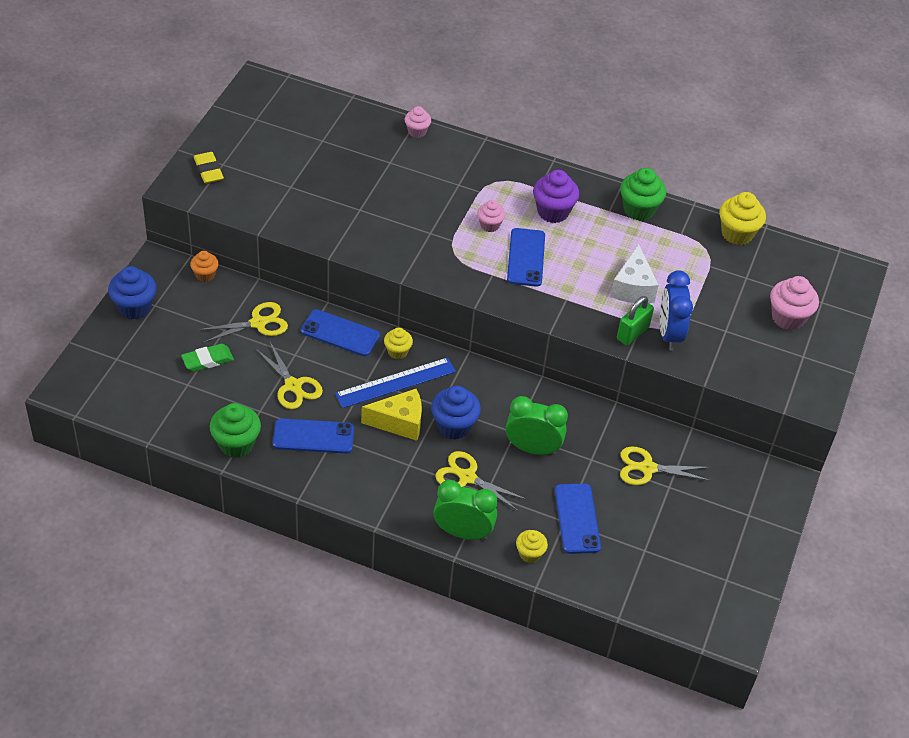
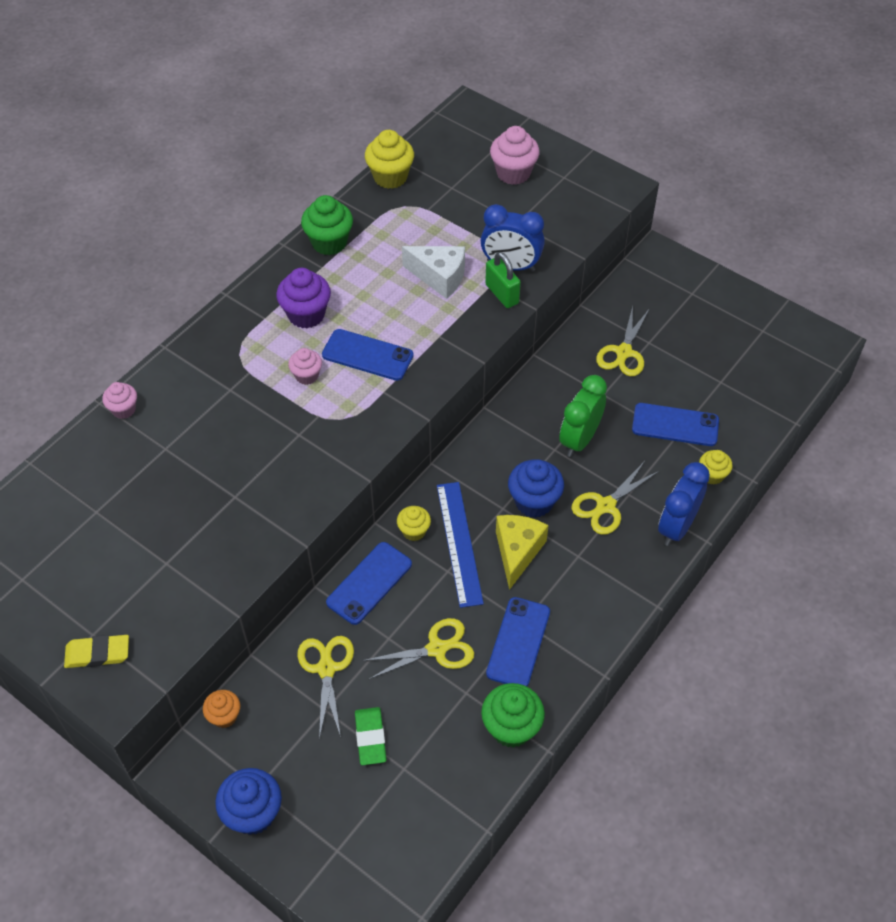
camera: 70 degrees left, 5 degrees up
(463, 532) = (677, 527): green clock -> blue clock

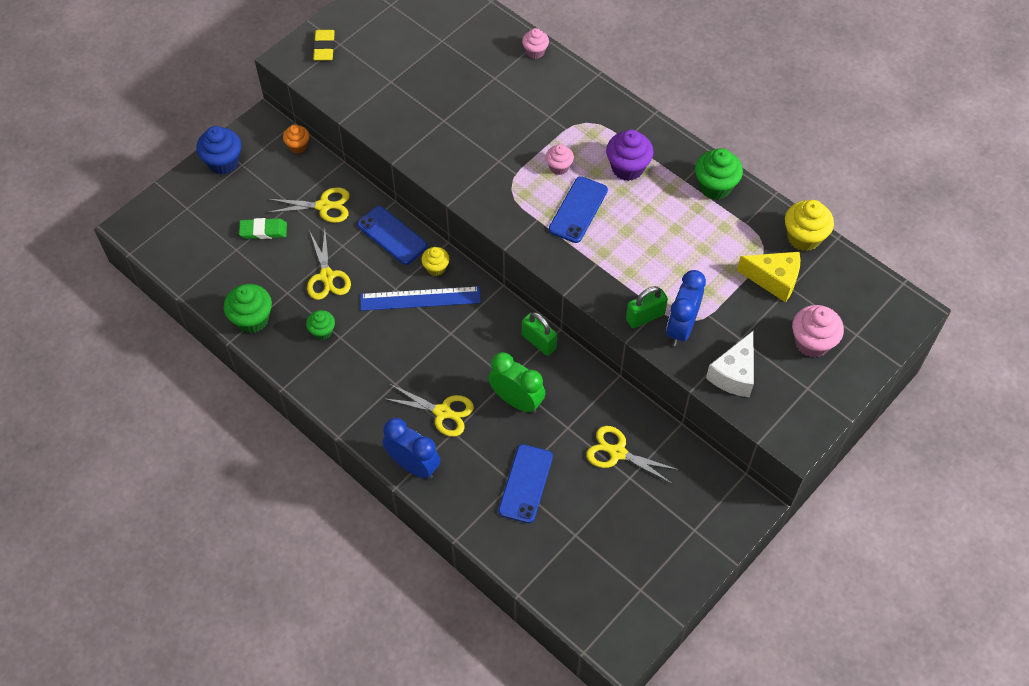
camera: 95 degrees right, 5 degrees up
(439, 277) = (668, 269): white cheese -> white cheese (734, 374)
(503, 424) = (539, 342): none -> green padlock
(517, 552) = (405, 339): yellow cheese -> yellow cheese (774, 280)
(518, 642) = (322, 331): blue phone -> green cupcake
(534, 502) = (454, 357): blue cupcake -> none
(606, 506) = (442, 412): yellow scissors -> yellow scissors turned 150 degrees clockwise
(712, 475) = (465, 505): yellow cupcake -> none

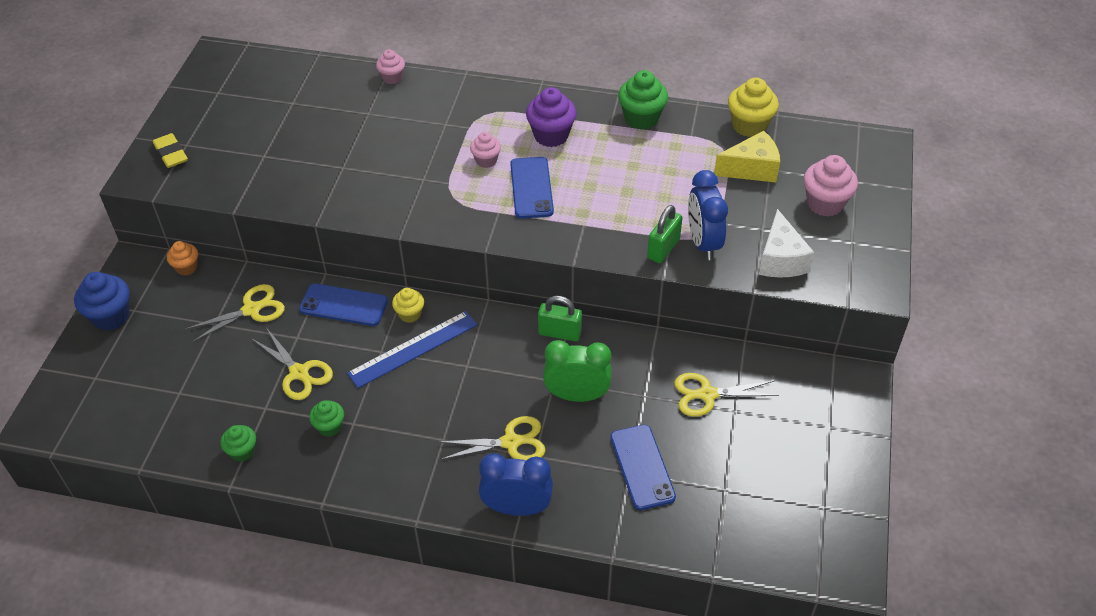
camera: 30 degrees left, 10 degrees down
(252, 319) = (242, 451): green cupcake -> green cupcake, size x0.60
(263, 231) = (199, 361): green eraser -> none

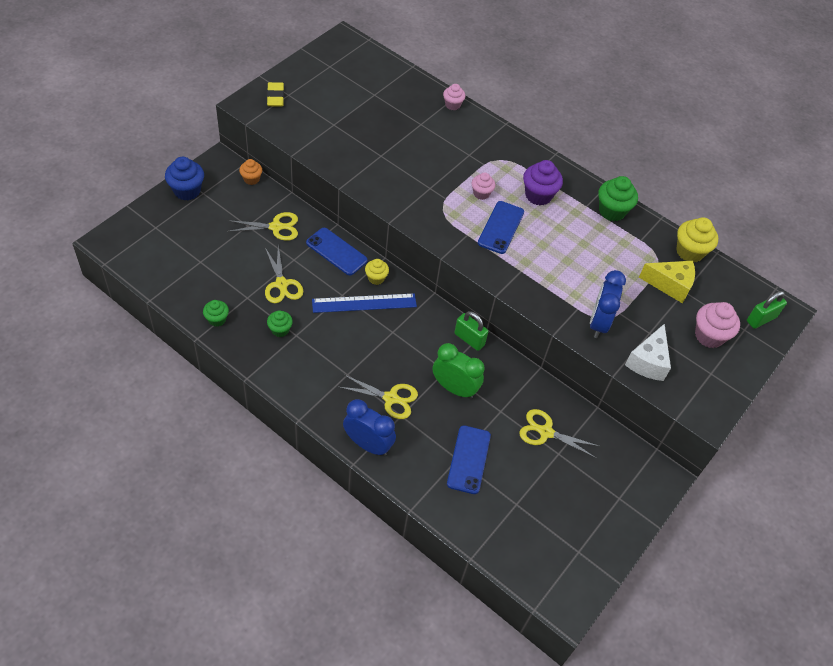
camera: 20 degrees right, 5 degrees up
(663, 249) = (567, 314): green padlock -> green padlock (761, 319)

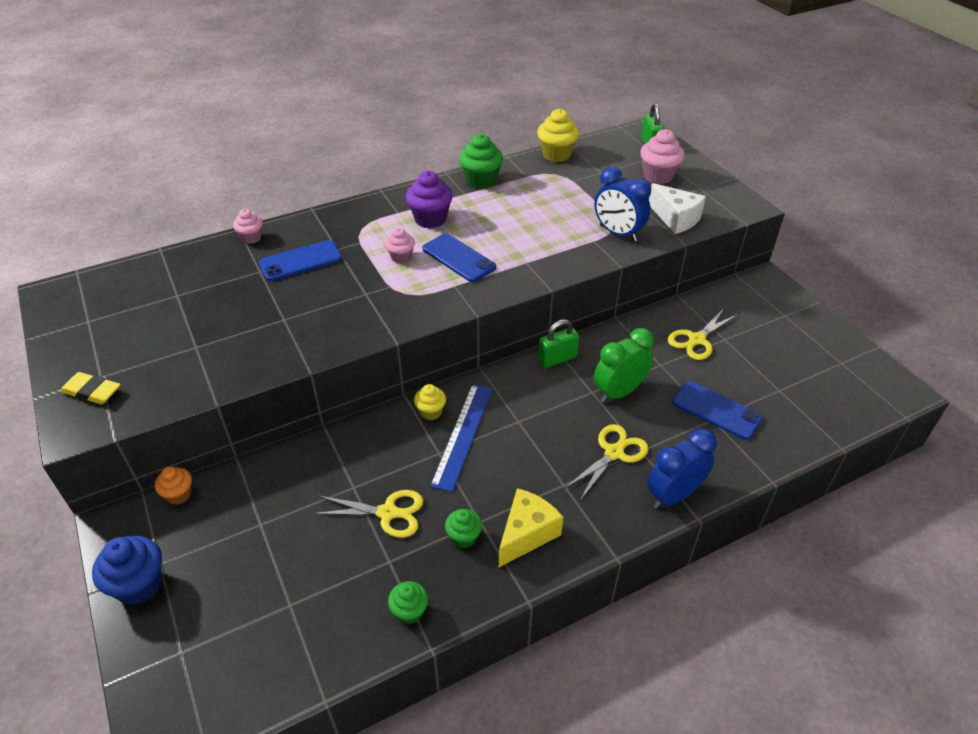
camera: 60 degrees left, 10 degrees down
(276, 227) = (285, 491): yellow scissors -> none
(336, 251) = (367, 437): blue phone -> blue phone (300, 261)
(670, 285) = (590, 177): yellow cheese -> yellow cheese (527, 534)

